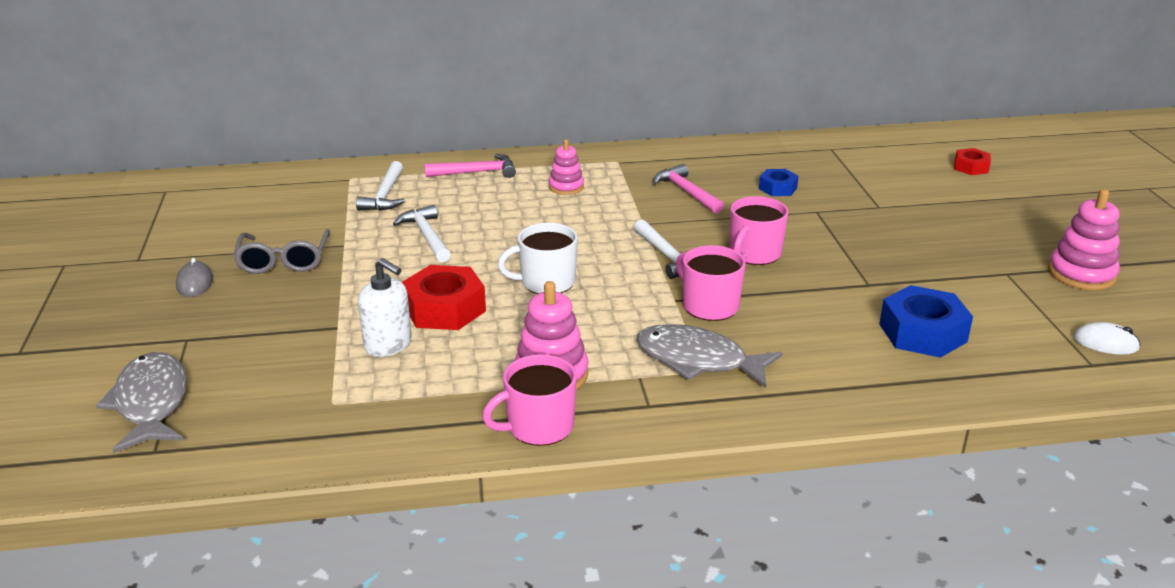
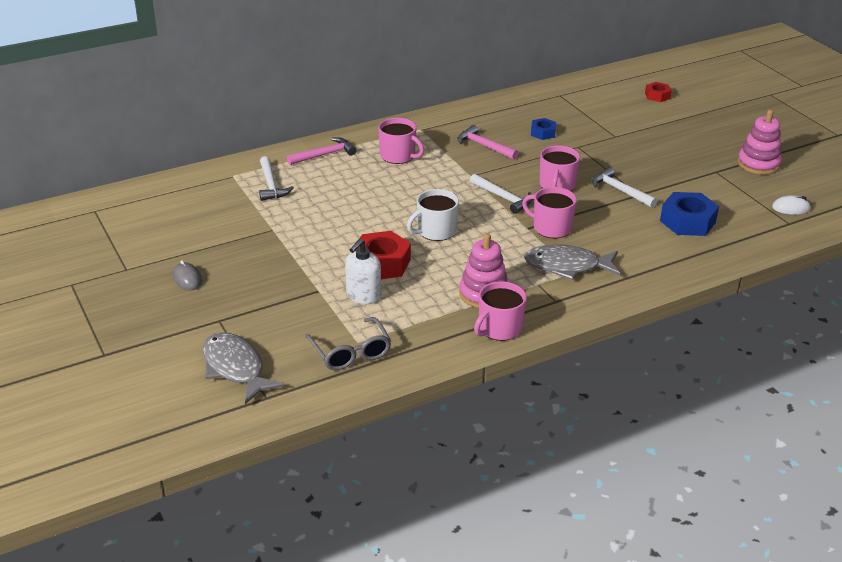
camera: 20 degrees left, 5 degrees up
(284, 261) = (239, 250): grey glasses -> grey glasses (351, 352)
(388, 344) = (363, 295): white soap dispenser -> white soap dispenser turned 105 degrees clockwise
(426, 236) = (327, 212): white hammer -> white hammer (620, 191)
(566, 187) = (398, 156): pink stacking toy -> pink mug

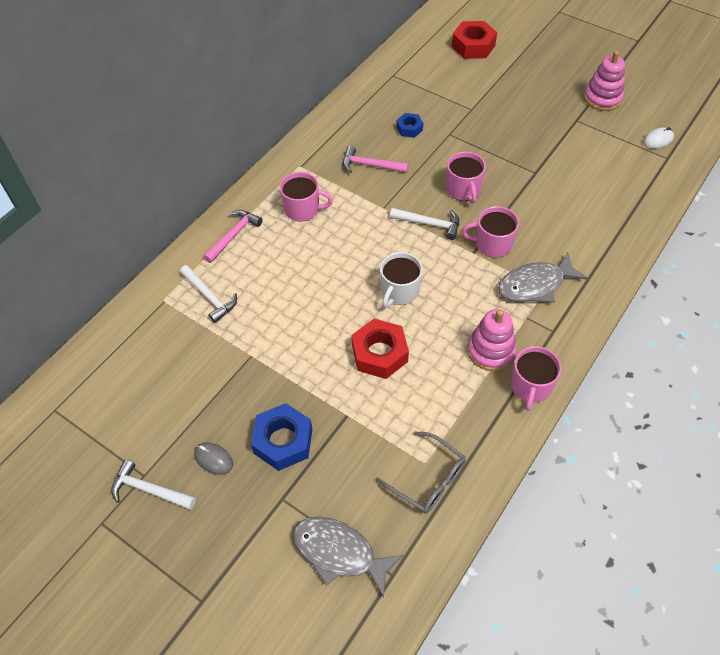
camera: 25 degrees left, 20 degrees up
(363, 295) = (391, 402): white soap dispenser -> none
(620, 191) = (518, 174): white hammer -> white hammer (149, 490)
(657, 96) = (473, 46): red nut -> red nut, size x1.77
(687, 221) = (593, 189): blue nut -> blue nut (283, 441)

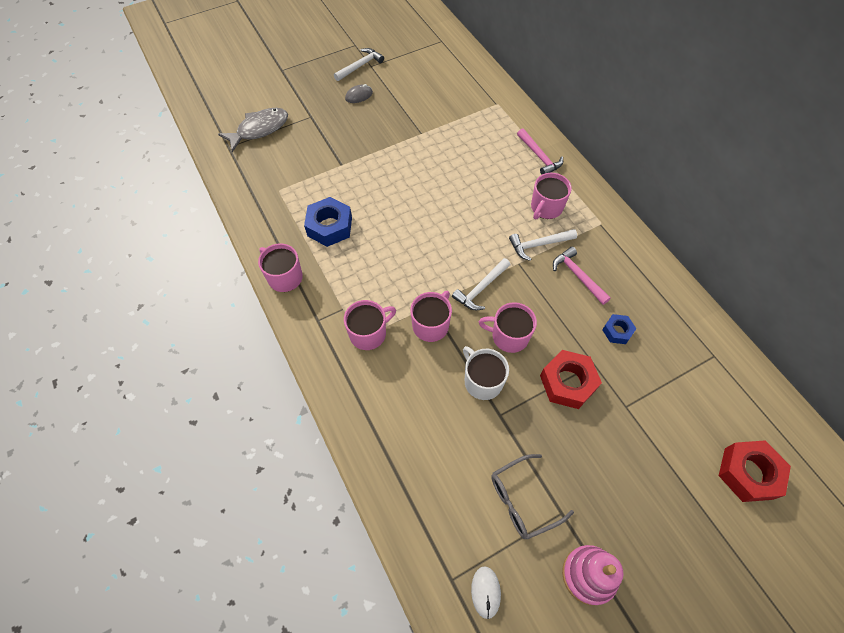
camera: 115 degrees right, 5 degrees up
(210, 297) = (485, 127): white hammer -> white hammer (538, 245)
(283, 441) = (347, 129): blue nut -> blue nut (329, 226)
(370, 165) = (577, 276): pink hammer -> pink hammer turned 75 degrees counterclockwise
(379, 353) = (375, 200): red nut -> red nut (567, 382)
(399, 291) = (422, 236): white mug -> white mug (482, 381)
(428, 479) = (267, 187): grey glasses -> grey glasses (522, 500)
(490, 351) = (331, 268): pink stacking toy -> none
(535, 285) = (368, 333): grey fish -> pink mug

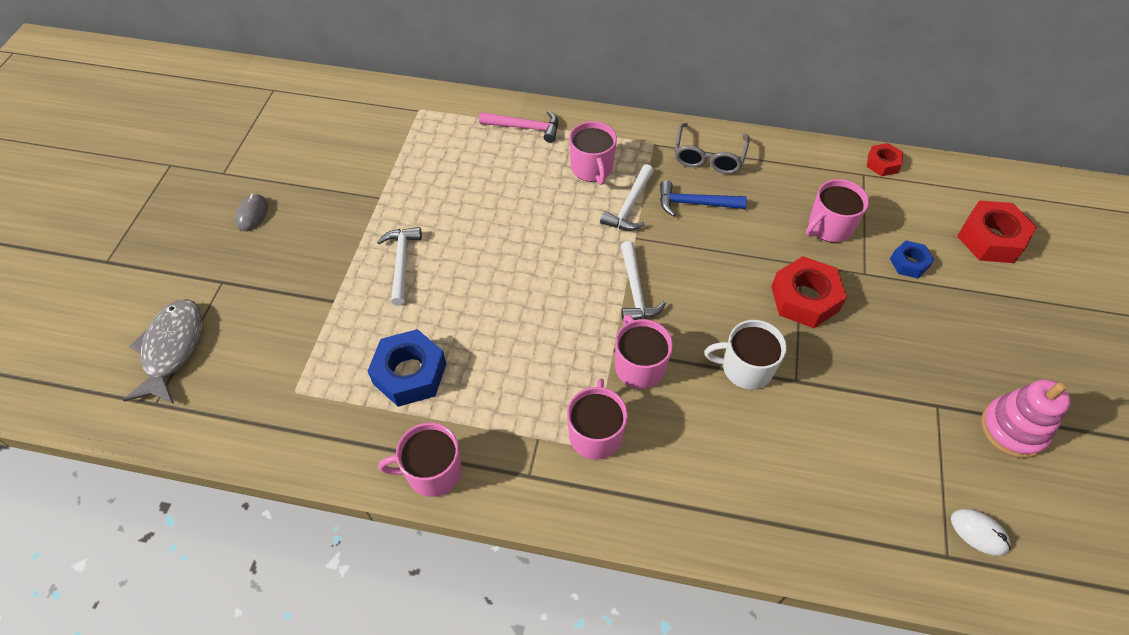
camera: 50 degrees left, 5 degrees down
(360, 66) = (209, 182): white hammer -> white hammer (401, 263)
(509, 336) = (713, 308): pink mug -> pink mug (829, 227)
(522, 500) = (902, 429): grey glasses -> grey glasses (709, 157)
(577, 276) = (694, 203): pink hammer -> blue hammer
(617, 331) = (781, 220): blue nut -> blue nut (909, 263)
(738, 362) = (882, 163): none -> red nut

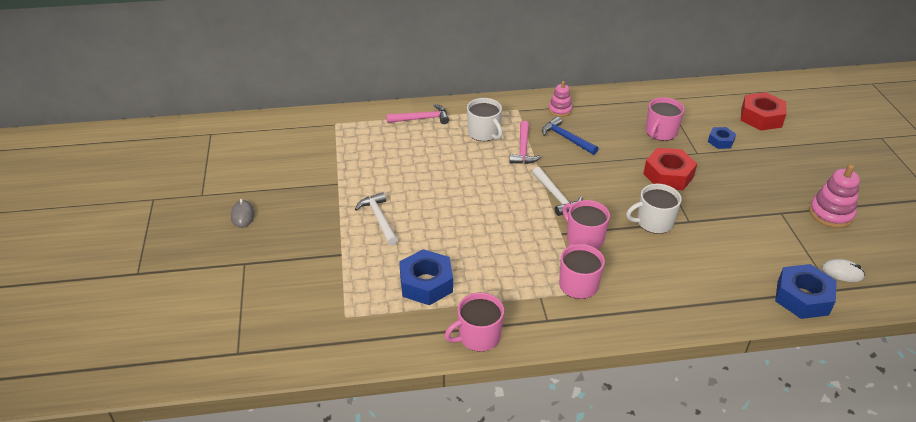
camera: 20 degrees left, 15 degrees down
(172, 349) = (229, 315): grey fish -> none
(592, 168) = (484, 133): pink mug -> white mug
(630, 206) = (523, 149): white hammer -> pink hammer
(694, 203) = (566, 138): blue hammer -> blue hammer turned 60 degrees clockwise
(709, 157) = (560, 110): grey glasses -> pink stacking toy
(882, 163) = (673, 91): red nut -> none
(896, 555) = (802, 298): none -> blue nut

